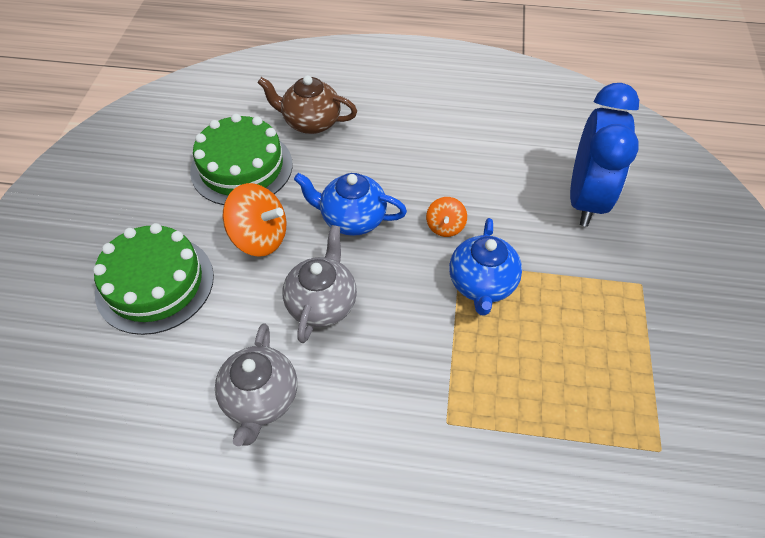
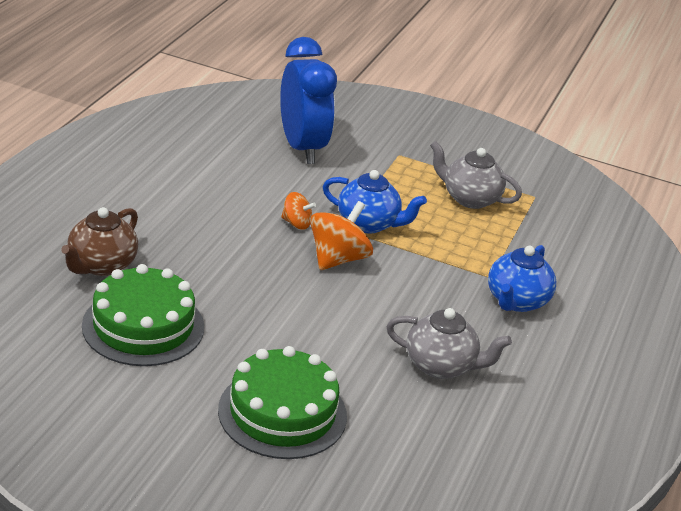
camera: 80 degrees left, 20 degrees down
(260, 238) = (254, 332): orange spinning top -> orange spinning top (338, 259)
(322, 303) = (353, 311): grey teapot -> grey teapot (469, 198)
(352, 219) = (260, 271): blue teapot -> blue teapot (516, 301)
(585, 199) = (302, 148): blue clock -> blue clock turned 45 degrees clockwise

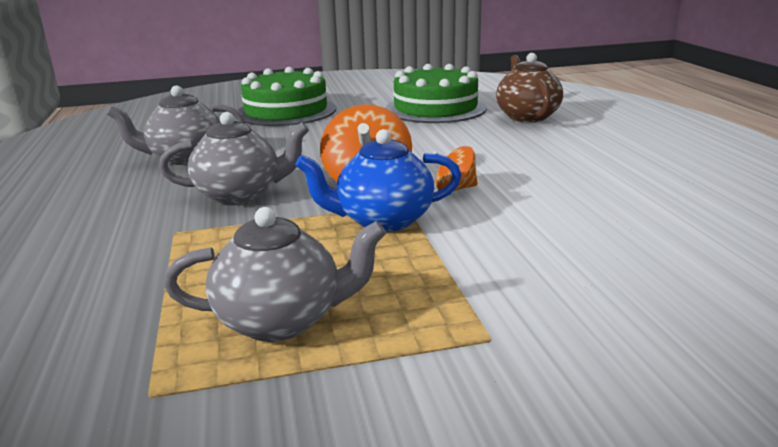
camera: 150 degrees right, 10 degrees down
(302, 148) = (623, 266): blue clock -> none
(430, 291) = (240, 194): none -> grey teapot
(516, 301) = (125, 223): blue teapot -> none

